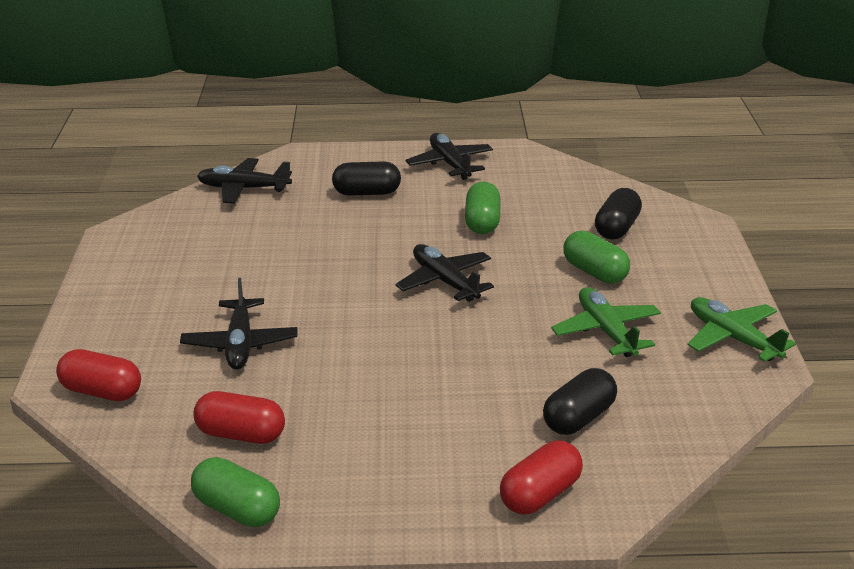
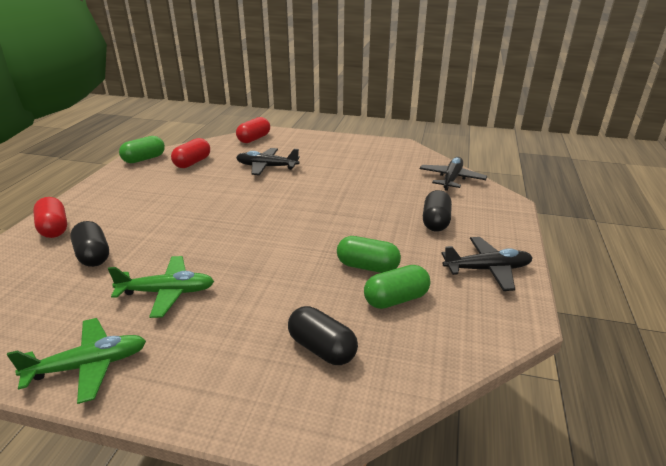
camera: 105 degrees right, 0 degrees up
(445, 281) = (286, 234): black plane -> none
(595, 272) = (252, 310): green capsule -> green capsule (396, 299)

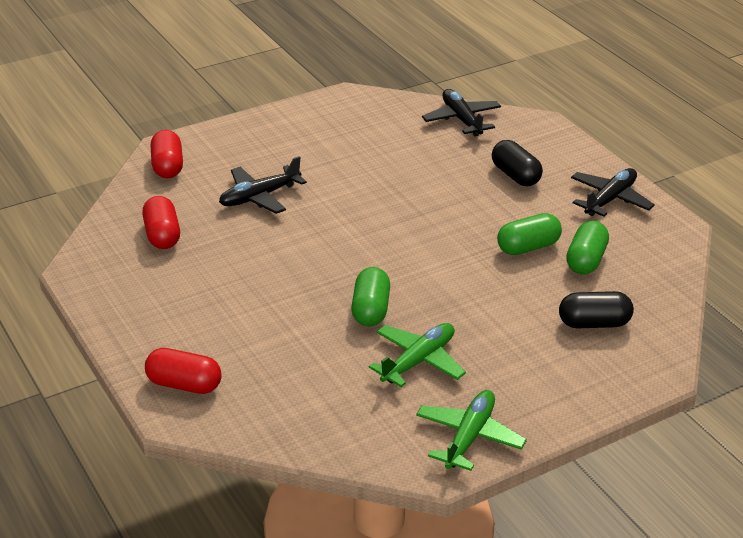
camera: 45 degrees left, 5 degrees up
(93, 255) = (287, 378): black capsule -> none
(144, 159) = (89, 262): green capsule -> green capsule (370, 310)

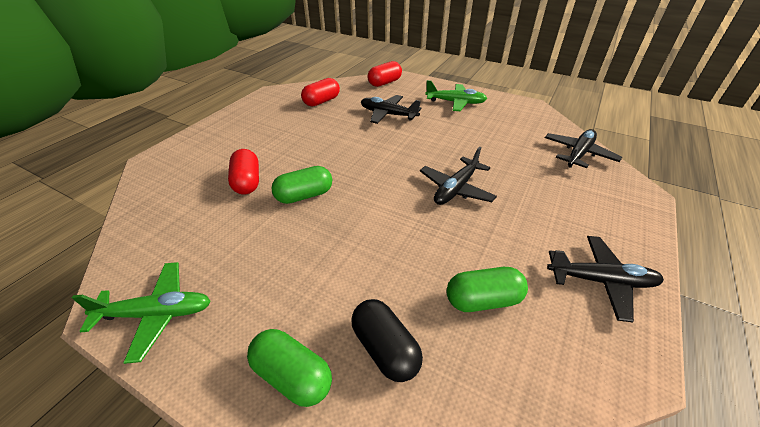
camera: 60 degrees right, 5 degrees up
(184, 384) = (183, 154): red capsule -> red capsule (247, 182)
(418, 361) = (254, 242): green plane -> green plane (455, 102)
(447, 213) = (456, 189): none -> black plane
(515, 175) = (550, 205): black capsule -> none
(528, 247) = (461, 250): green capsule -> green capsule (292, 376)

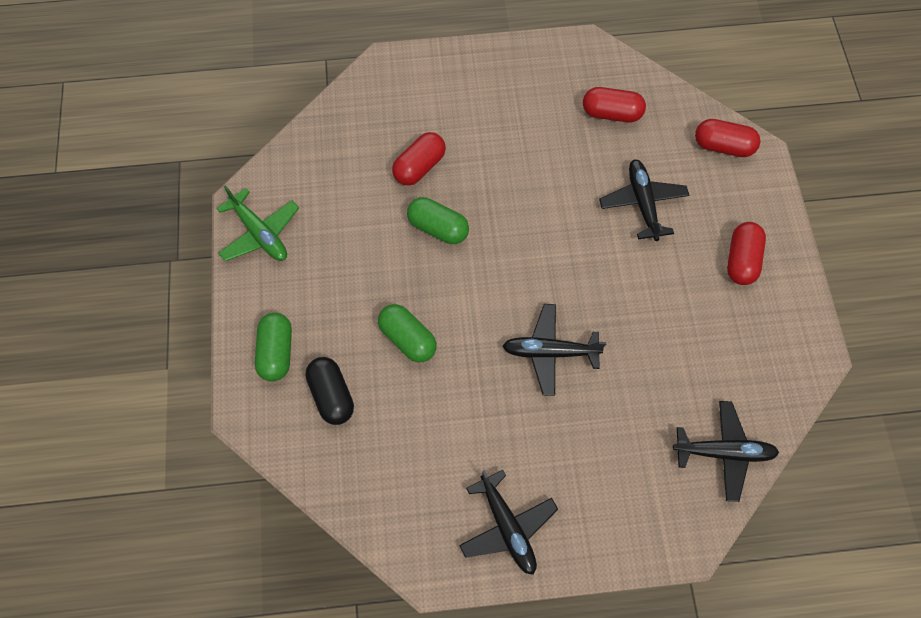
camera: 55 degrees right, 25 degrees up
(385, 349) = (332, 395): black capsule -> black capsule turned 45 degrees counterclockwise
(455, 102) = (741, 260): green plane -> red capsule
(483, 300) = (420, 441): green capsule -> green capsule (408, 339)

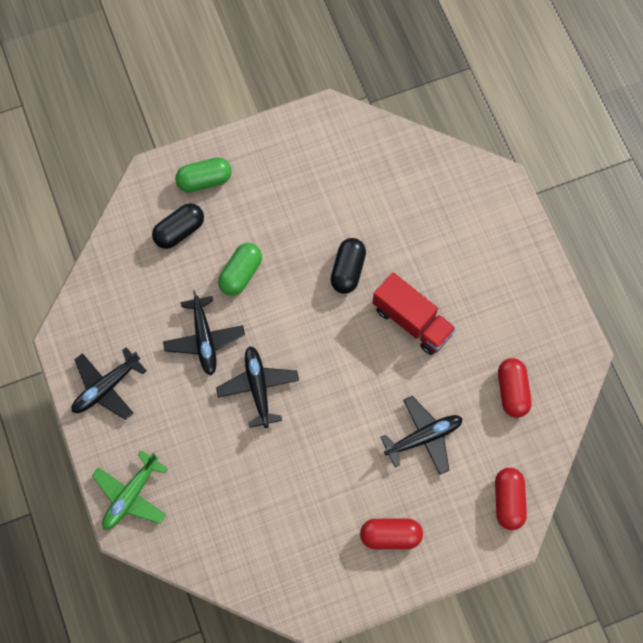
camera: 75 degrees right, 5 degrees up
(260, 233) = (303, 135): green plane -> green plane (131, 495)
(419, 167) = (403, 239): red capsule -> none
(438, 228) = (348, 270): green capsule -> black capsule
(513, 181) = (412, 321): none -> red truck
(723, 452) = (205, 546): black plane -> black plane (204, 339)

